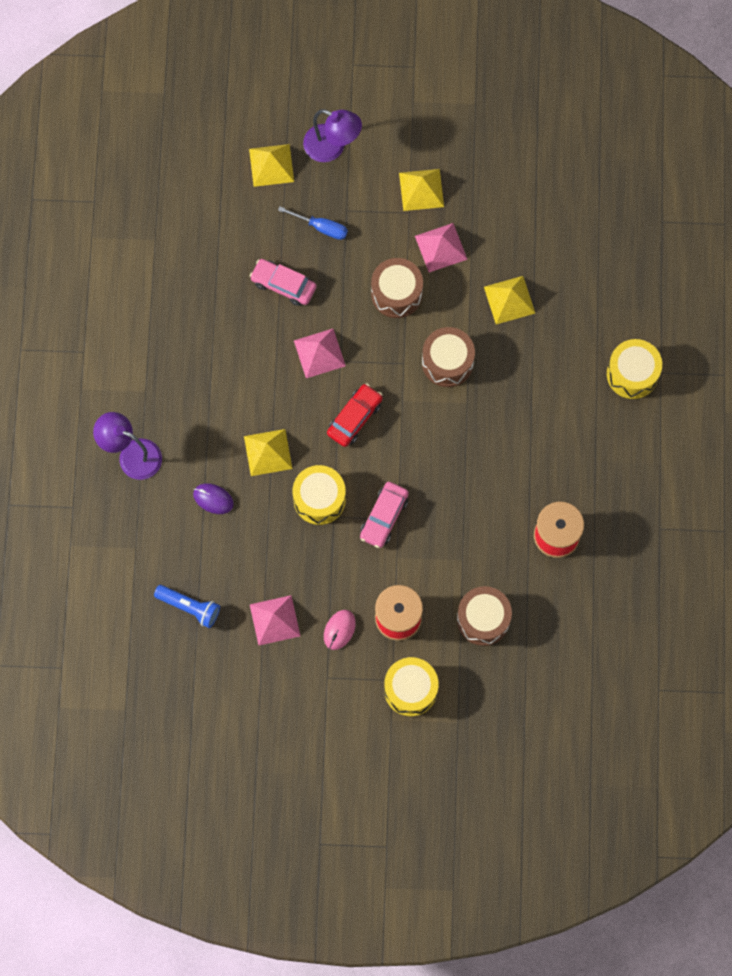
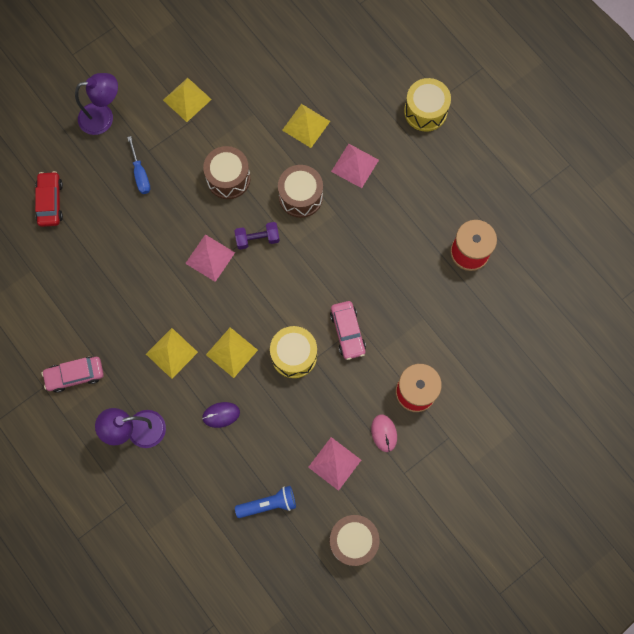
camera: 40 degrees left, 0 degrees up
(271, 165) = (71, 159): yellow pyramid -> yellow pyramid (171, 353)
(283, 285) = (147, 232): pink car -> pink car (75, 375)
(321, 227) = (140, 174): blue screwdriver -> blue screwdriver turned 90 degrees clockwise
(355, 418) = (271, 282): red car -> red car (50, 202)
(375, 370) = (257, 239): none -> purple dumbbell
(410, 689) = (466, 434): yellow drum -> none
(440, 247) = (232, 126): pink pyramid -> pink pyramid (355, 165)
(483, 619) = (471, 346): brown drum -> brown drum (353, 540)

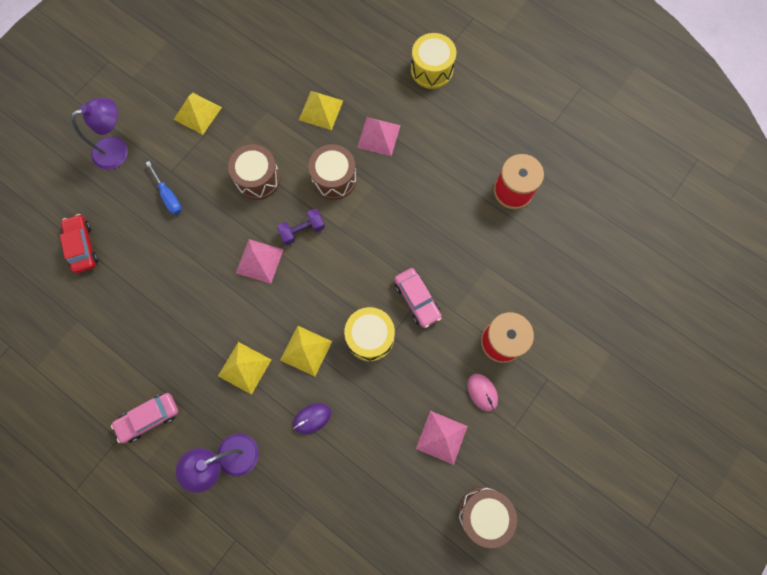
camera: 15 degrees left, 0 degrees up
(268, 504) = (385, 499): blue flashlight -> none

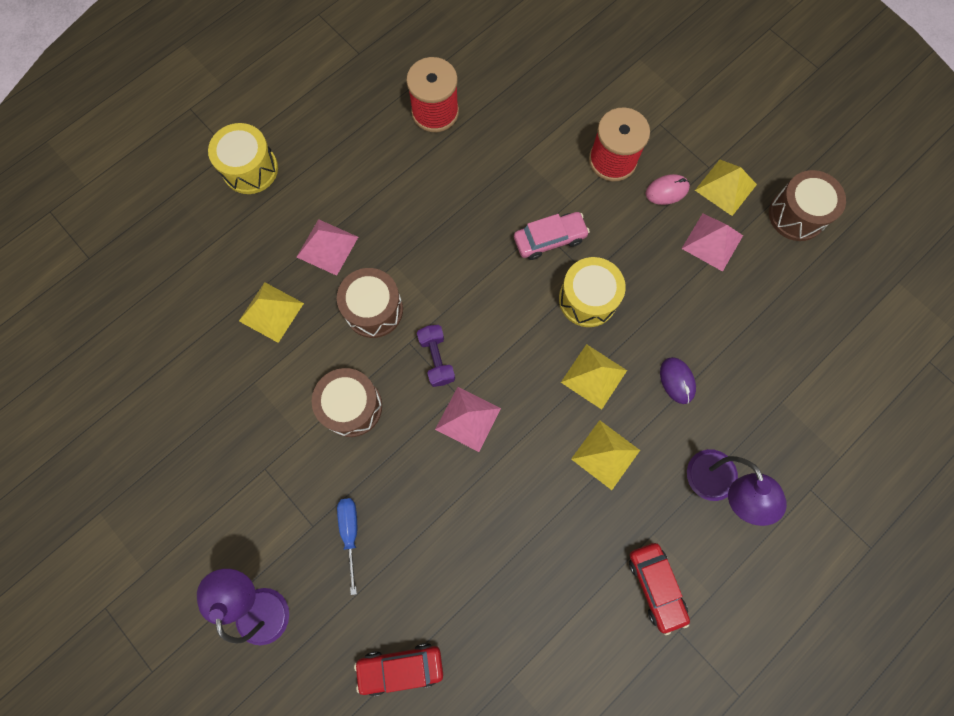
camera: 80 degrees left, 0 degrees up
(149, 418) = (655, 586): pink car -> red car
(168, 196) = (350, 532): blue screwdriver -> blue screwdriver turned 75 degrees counterclockwise
(197, 113) = (231, 479): yellow pyramid -> yellow pyramid (725, 187)

